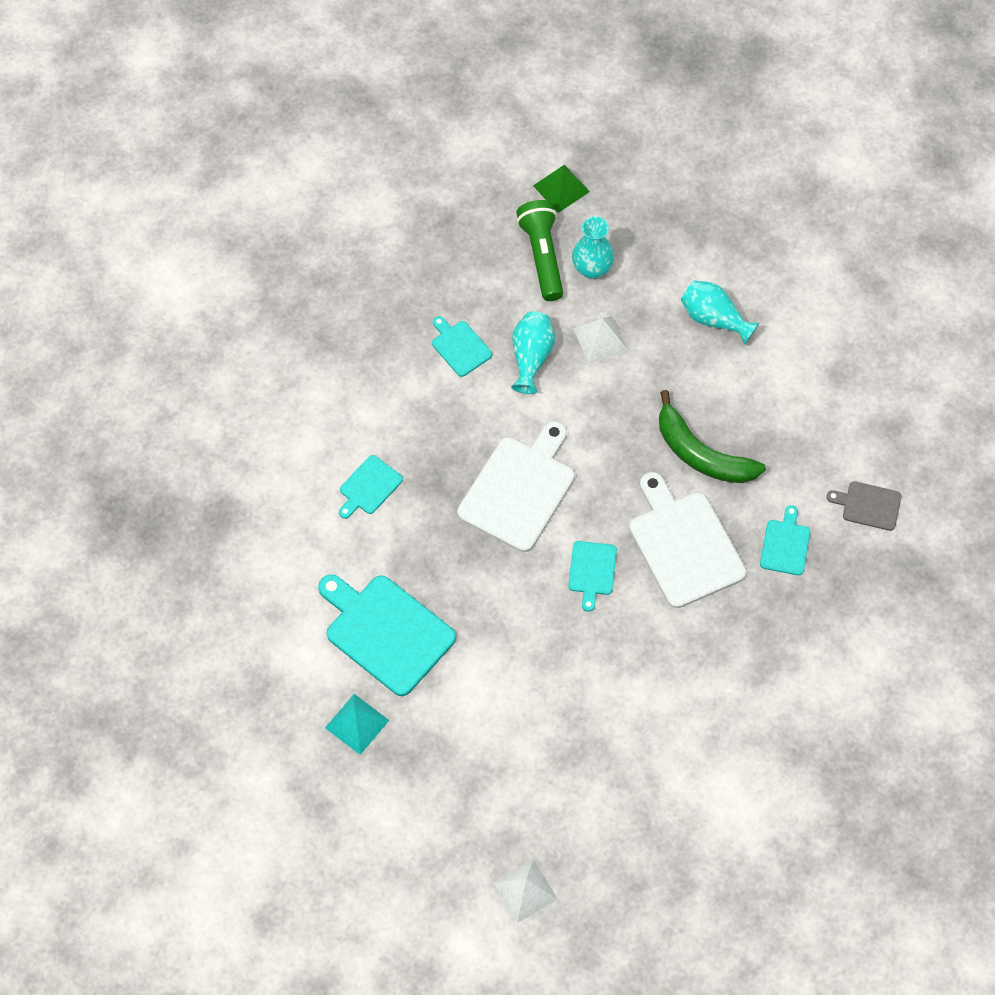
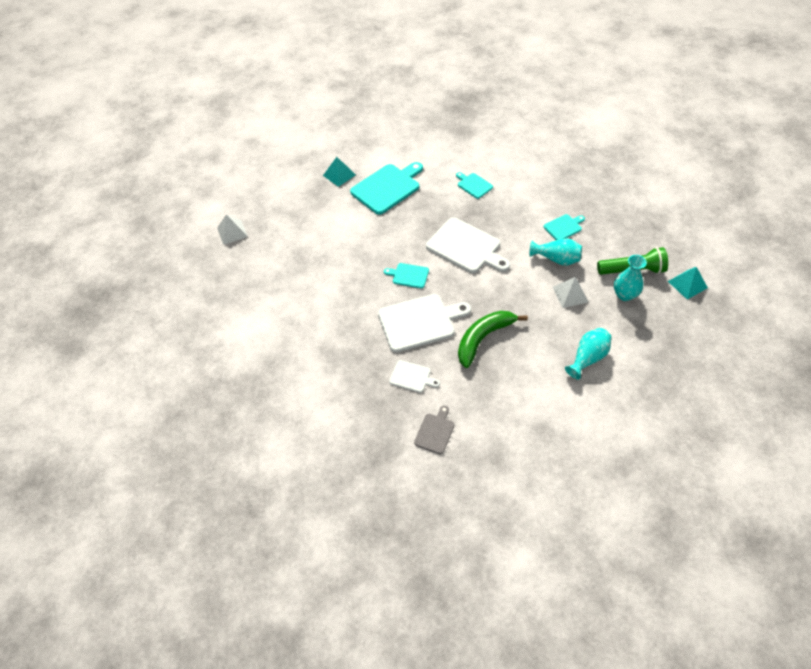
camera: 100 degrees right, 10 degrees down
(561, 188) = (687, 284): green pyramid -> turquoise pyramid
(785, 544) = (412, 377): turquoise cutting board -> white cutting board

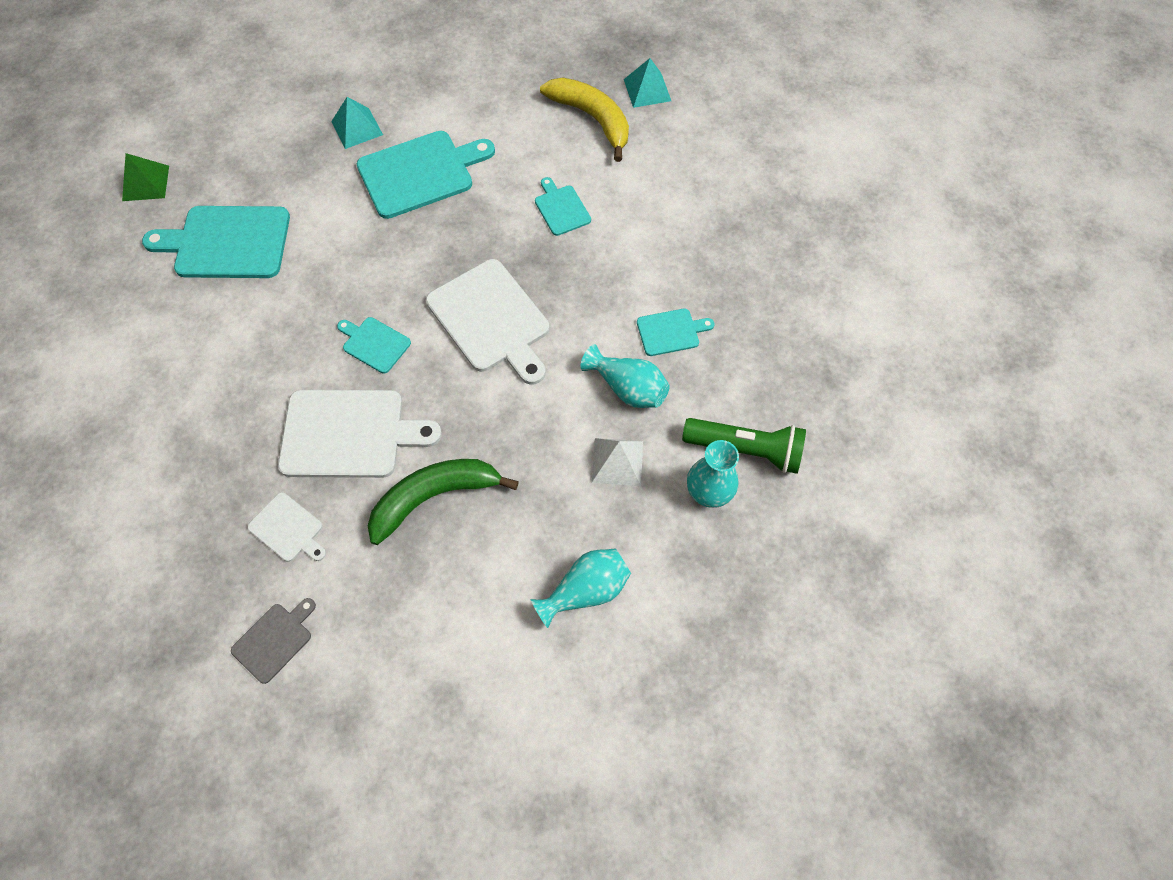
camera: 15 degrees right, 10 degrees up
(232, 232) = (145, 183): white pyramid -> green pyramid
(297, 249) = (227, 243): none -> turquoise cutting board
(466, 139) = (592, 119): none -> yellow banana
(687, 284) = (828, 507): turquoise pyramid -> turquoise pyramid (647, 90)

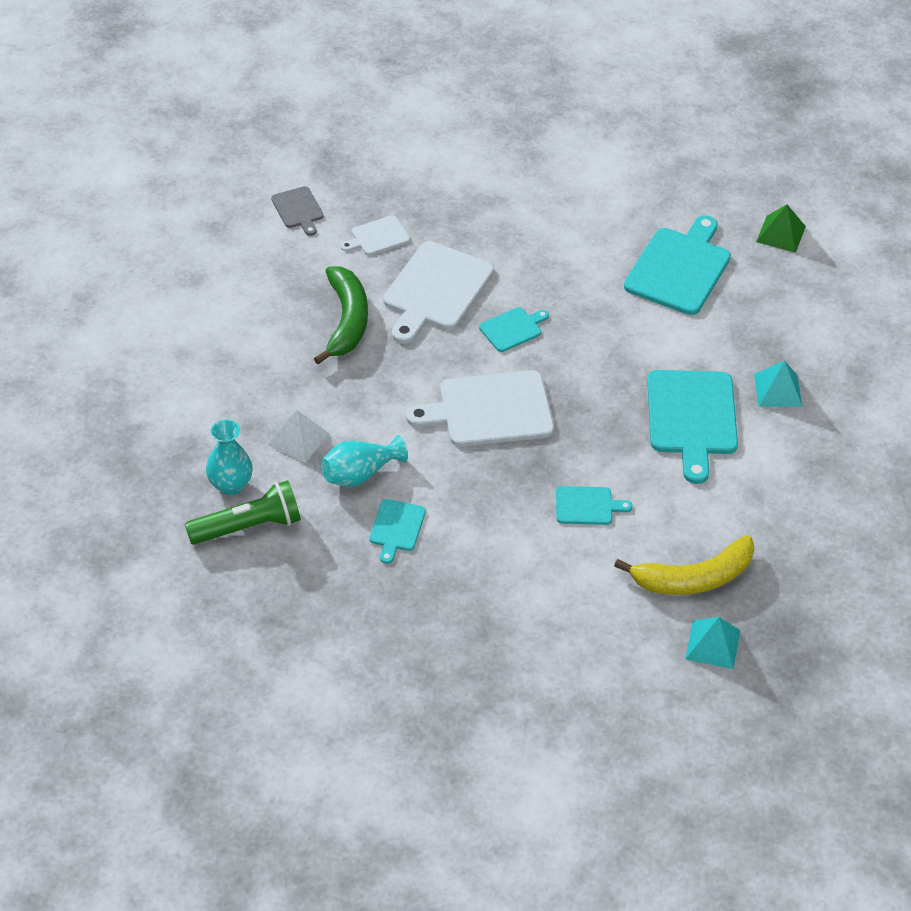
camera: 115 degrees right, 15 degrees down
(586, 590) = (209, 379): turquoise vase -> none
(745, 450) = (248, 527): green flashlight -> green flashlight turned 150 degrees counterclockwise

